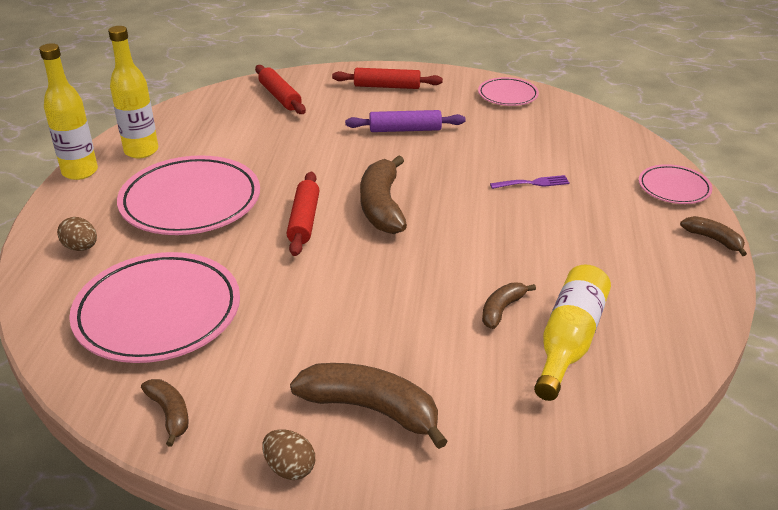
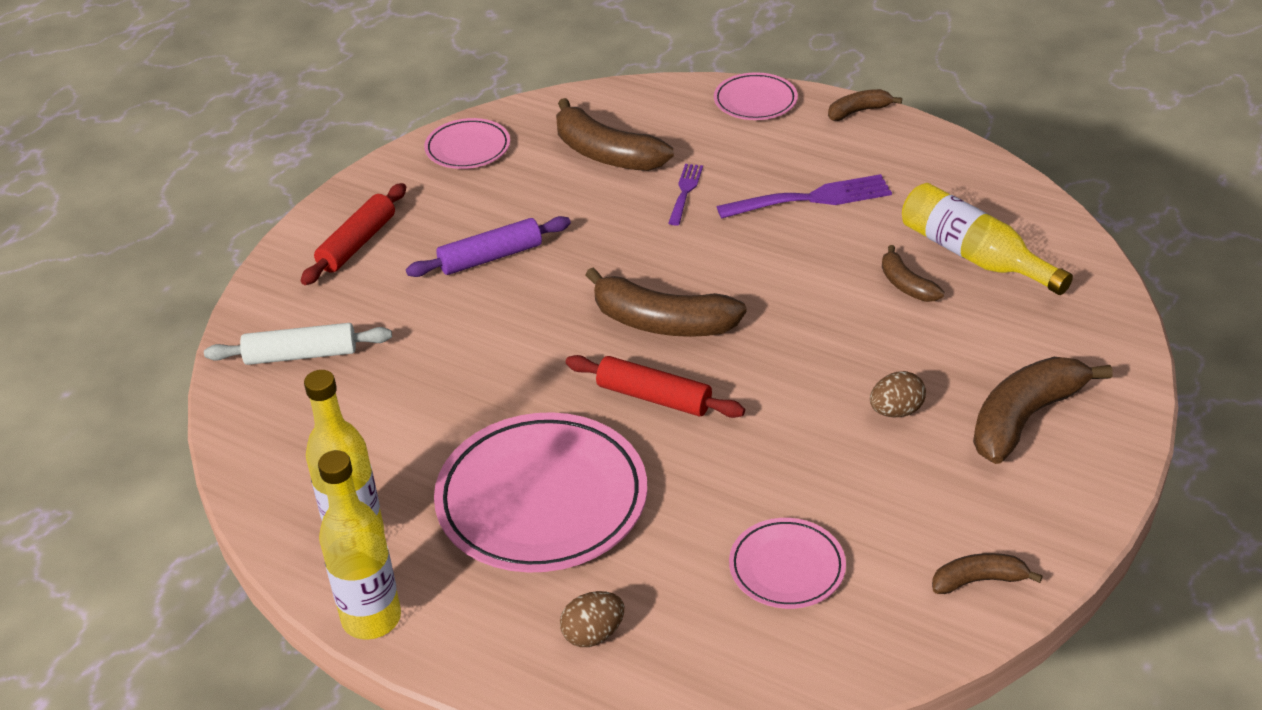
camera: 65 degrees left, 5 degrees up
(158, 313) = (787, 568): pink plate -> pink plate, size x0.52
(280, 97) = (301, 355): red rolling pin -> white rolling pin
(290, 468) = (1091, 496): brown egg -> brown egg (896, 411)
(405, 130) = (490, 257): purple rolling pin -> purple rolling pin turned 45 degrees clockwise
(548, 143) = (606, 154): none -> brown banana
(574, 240) = (812, 198): none -> purple fork

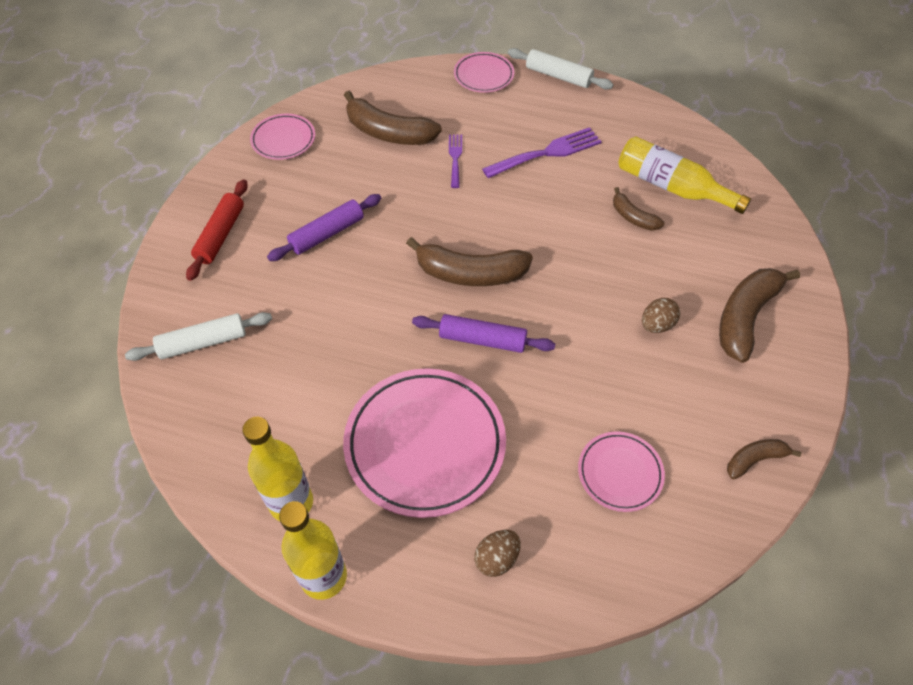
camera: 15 degrees left, 15 degrees up
(654, 397) = (482, 339): red rolling pin -> purple rolling pin
(858, 111) = (558, 76): brown banana -> white rolling pin

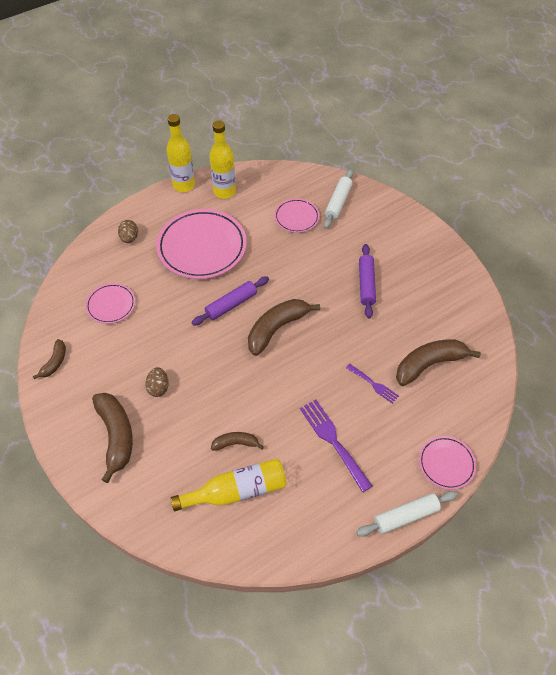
camera: 130 degrees right, 0 degrees up
(220, 235) = (406, 241): red rolling pin -> none
(283, 140) = (467, 307): pink plate -> pink plate (296, 217)
(547, 153) = (333, 441): purple fork -> purple fork turned 135 degrees clockwise

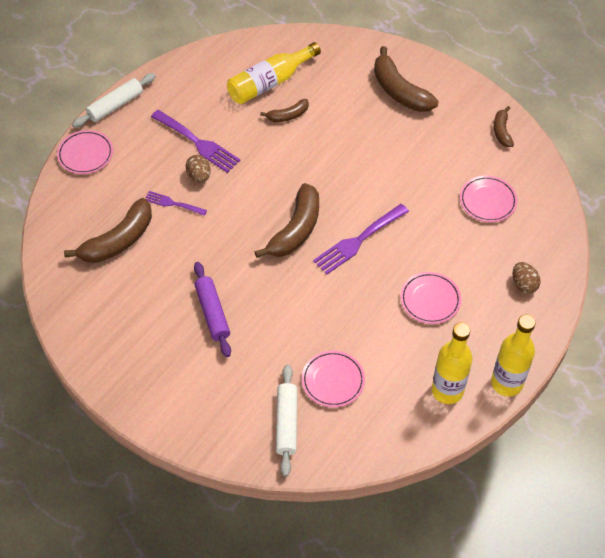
camera: 160 degrees right, 0 degrees up
(158, 387) = (386, 139): brown egg -> brown egg (199, 176)
(202, 247) = (430, 300): pink plate -> pink plate, size x0.52
(231, 304) = (358, 241): purple rolling pin -> purple fork

